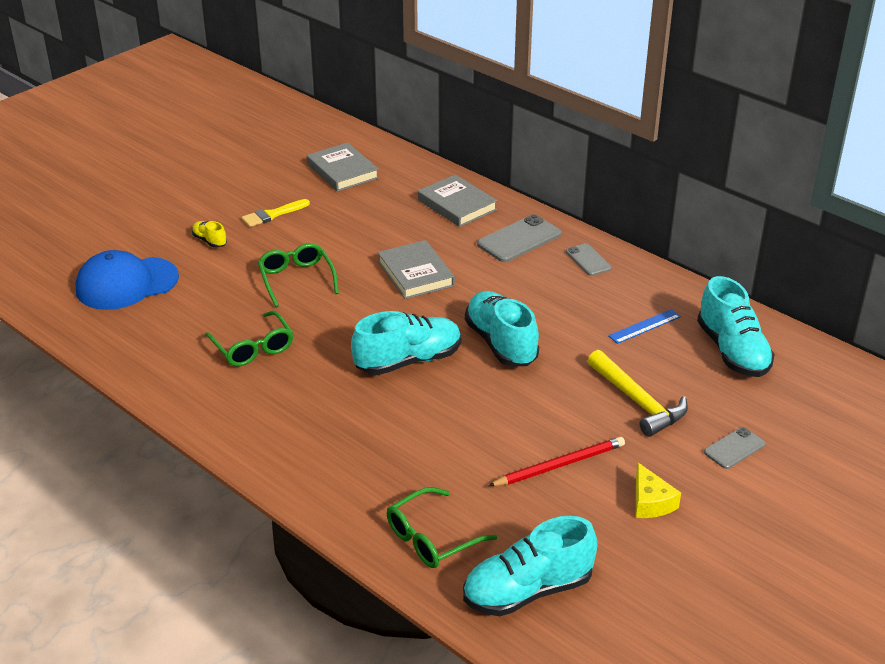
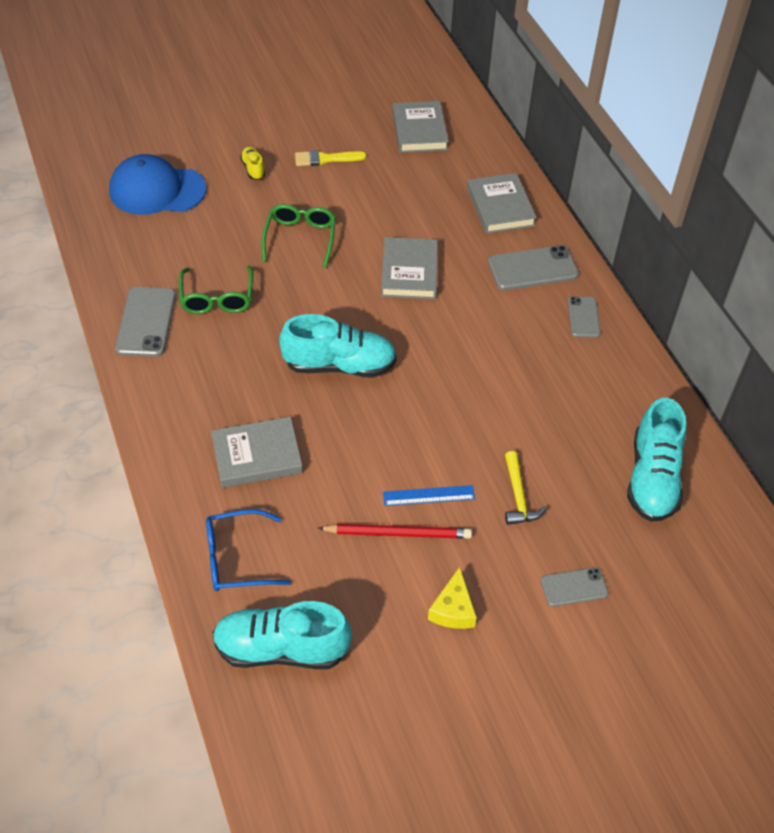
camera: 25 degrees right, 15 degrees up
(197, 388) = (146, 322): none -> grey phone
(387, 453) = (257, 455): none -> grey book
(431, 538) = (237, 558): green glasses -> blue glasses
(501, 343) = (435, 379): turquoise shoe -> none
(638, 402) = (518, 496): yellow hammer -> yellow hammer, size x0.65
(644, 326) = (585, 414): blue ruler -> blue ruler (428, 495)

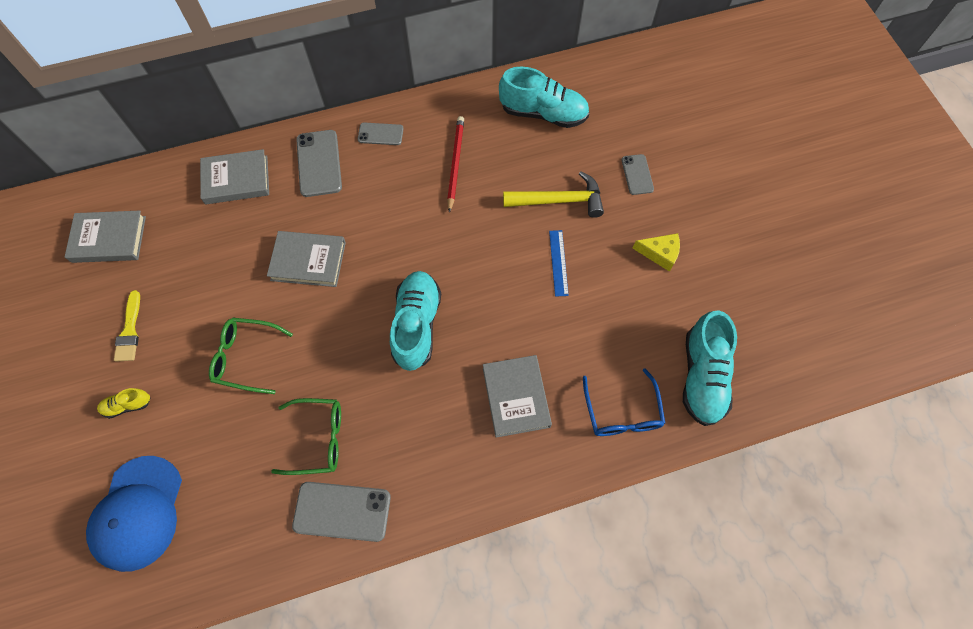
camera: 85 degrees left, 15 degrees up
(398, 533) = (594, 287): red pencil -> red pencil (455, 163)
(518, 496) = (559, 200): yellow hammer -> yellow hammer, size x1.54

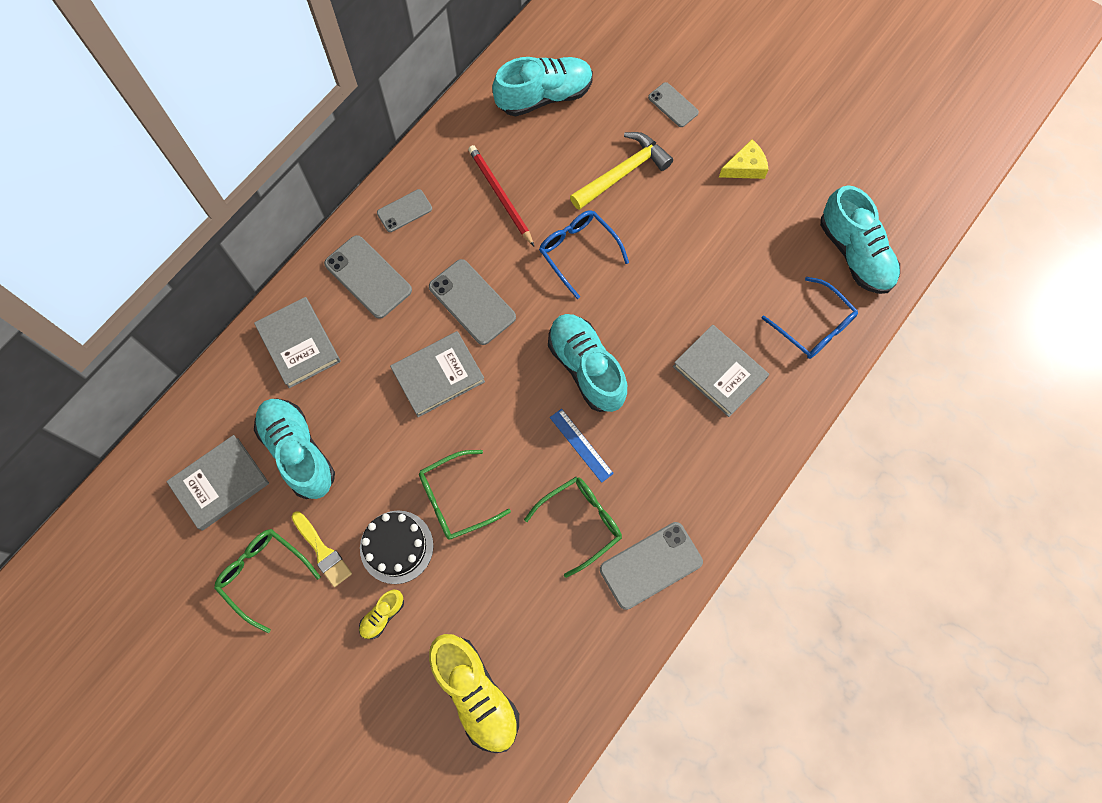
camera: 35 degrees left, 5 degrees up
(80, 319) = (263, 574): none -> green glasses
(138, 513) = (476, 694): blue cap -> yellow shoe
(174, 251) = (298, 452): none -> turquoise shoe
(178, 363) = (396, 547): none -> black cake
(236, 179) = (299, 344): grey book -> grey book turned 75 degrees counterclockwise
(374, 225) = (472, 302): none -> grey phone
(479, 237) = (578, 252): none -> blue glasses
(558, 262) = (665, 231): blue ruler -> blue ruler (581, 445)

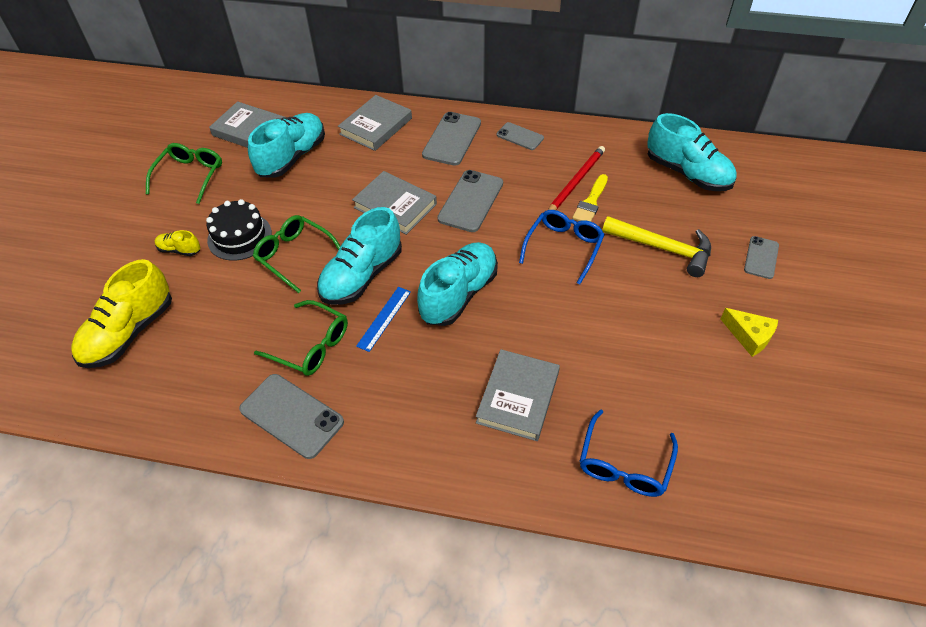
camera: 65 degrees right, 20 degrees down
(323, 551) = (219, 198): yellow brush -> yellow brush (591, 202)
(855, 253) = (738, 473): turquoise shoe -> turquoise shoe (362, 276)

